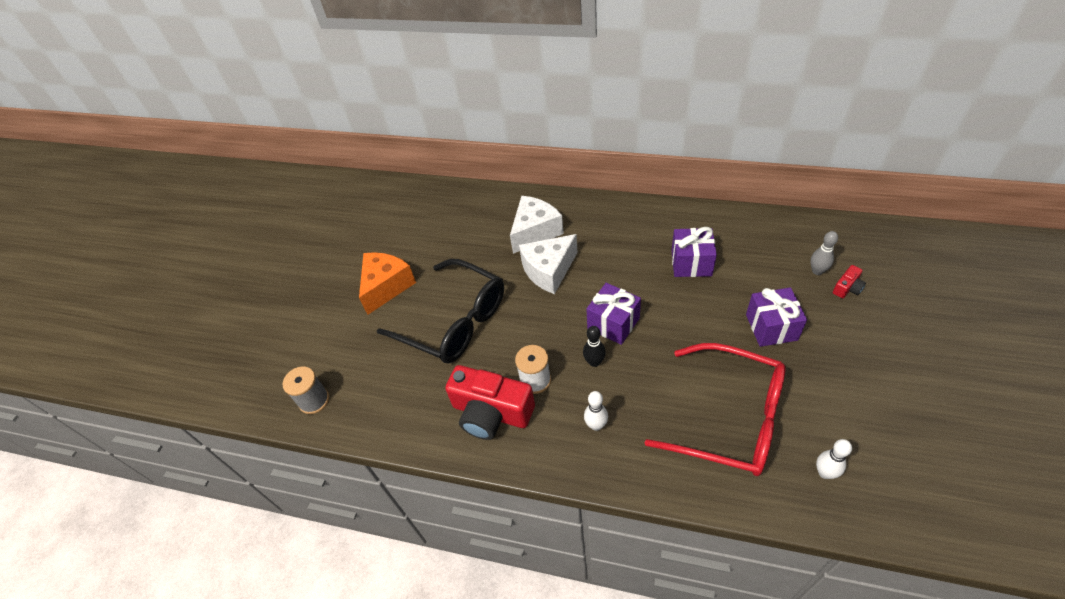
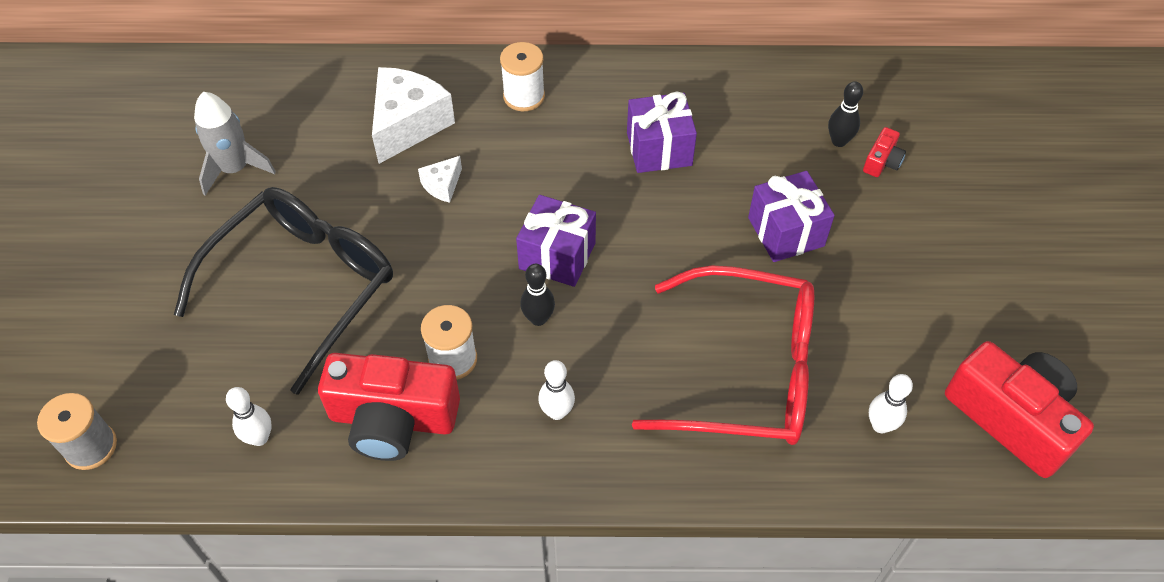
camera: 20 degrees left, 5 degrees up
(386, 287) = (174, 243): orange cheese -> none
(409, 411) = (259, 438): none -> white bowling pin
(429, 247) = (235, 169): none -> grey rocket
(454, 321) = (303, 286): black glasses -> black glasses turned 75 degrees counterclockwise
(549, 270) = (442, 185): white cheese -> white cheese, size x0.48
(609, 222) = (524, 96): none -> white spool
(817, 271) = (839, 141): grey bowling pin -> black bowling pin
(929, 484) = (1011, 418): none -> red camera

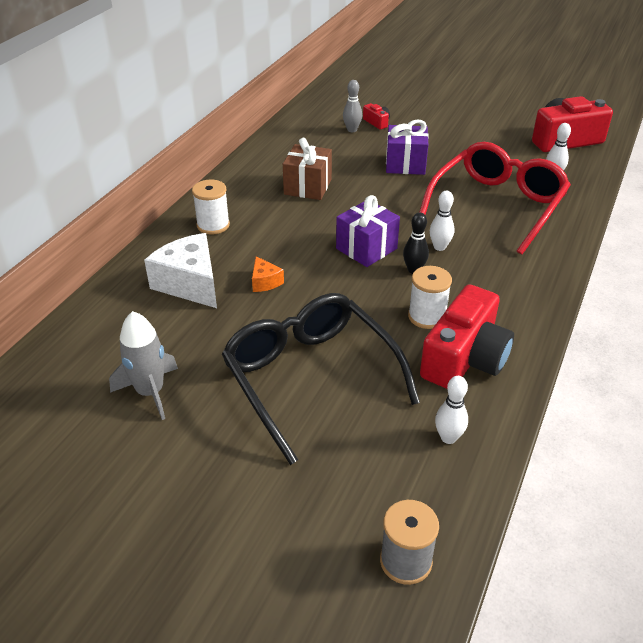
camera: 65 degrees left, 15 degrees down
(442, 185) = (265, 282): white cheese -> orange cheese
(557, 412) = (493, 282): white bowling pin -> white bowling pin (439, 247)
(659, 149) = (308, 187): purple gift -> brown gift
(839, 141) = (352, 130): black bowling pin -> grey bowling pin

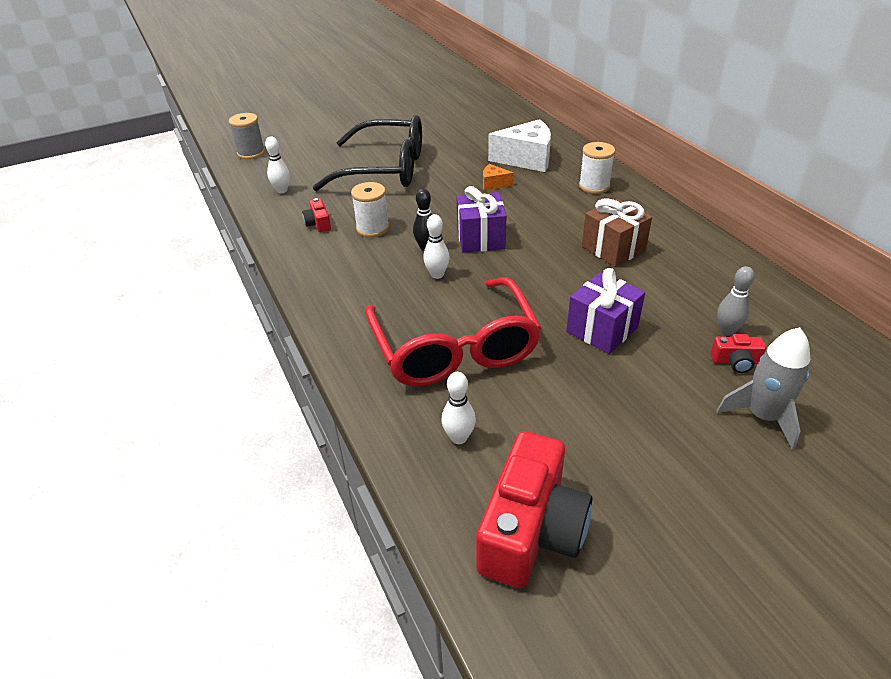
camera: 130 degrees right, 0 degrees up
(150, 392) = (442, 126): grey rocket -> grey rocket (762, 416)
(464, 358) = (318, 223): red camera -> red camera, size x0.43

